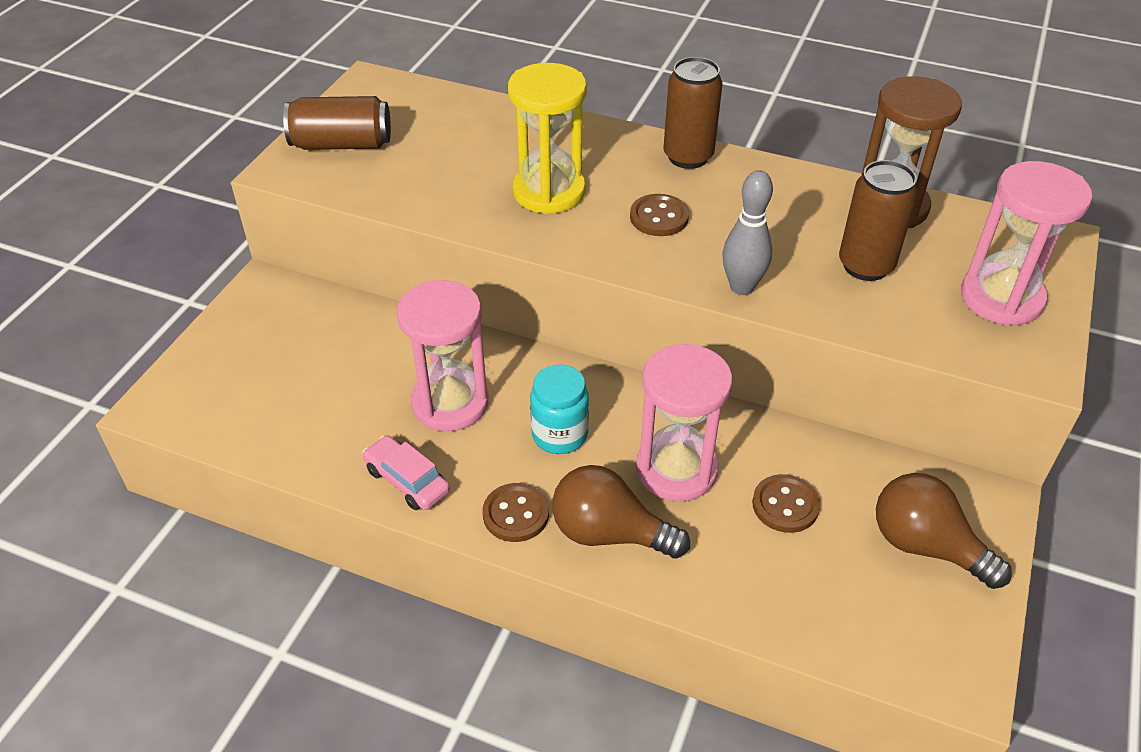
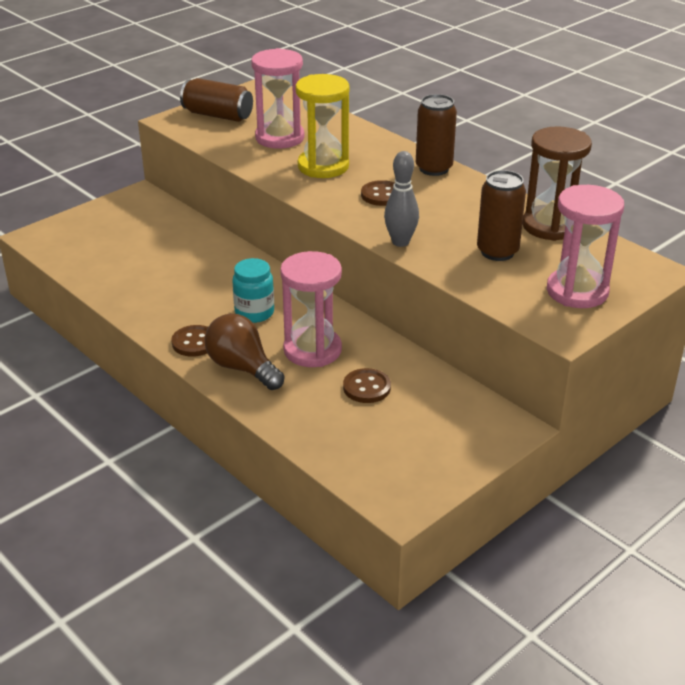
camera: 25 degrees right, 10 degrees down
(407, 480) = (145, 309): pink car -> none
(450, 403) = (201, 279): pink hourglass -> pink hourglass (279, 138)
(926, 546) = (442, 435): brown light bulb -> none

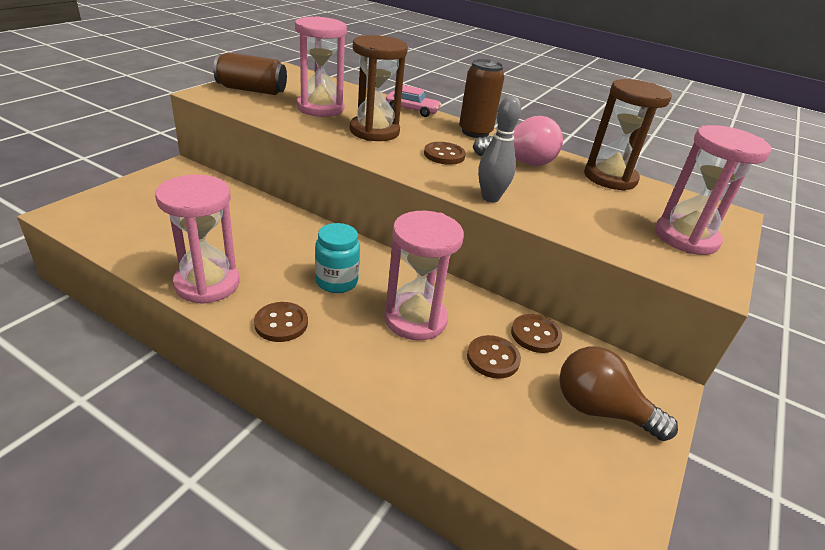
camera: 20 degrees left, 0 degrees up
(142, 305) = (207, 284): none -> pink hourglass
(242, 368) = (347, 350): brown light bulb -> brown light bulb (600, 410)
(323, 166) = (374, 131): yellow hourglass -> brown hourglass
(378, 140) = (412, 110): none -> pink car
(419, 374) = (535, 335): none -> brown button
(460, 204) = (520, 161): none -> pink light bulb
(497, 252) = (585, 203): brown can -> none

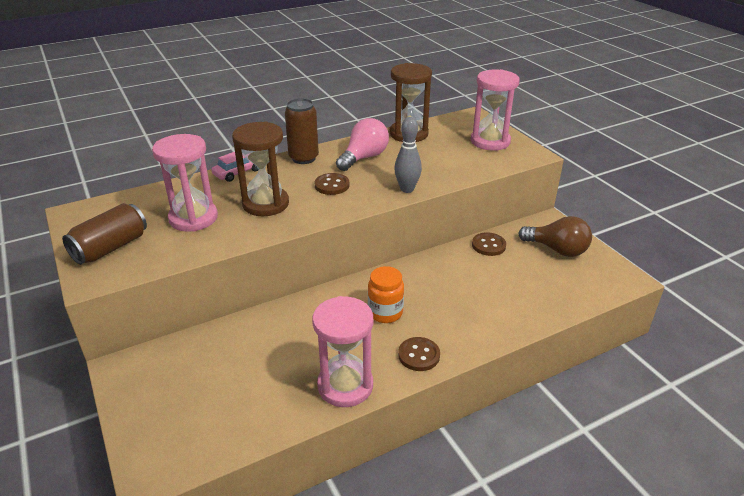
camera: 55 degrees left, 0 degrees up
(336, 282) = (385, 313): turquoise jar -> orange jar
(415, 319) = (448, 289): pink hourglass -> none
(493, 358) = (500, 271): brown button -> none
(600, 410) = (557, 250): brown light bulb -> brown light bulb turned 120 degrees counterclockwise

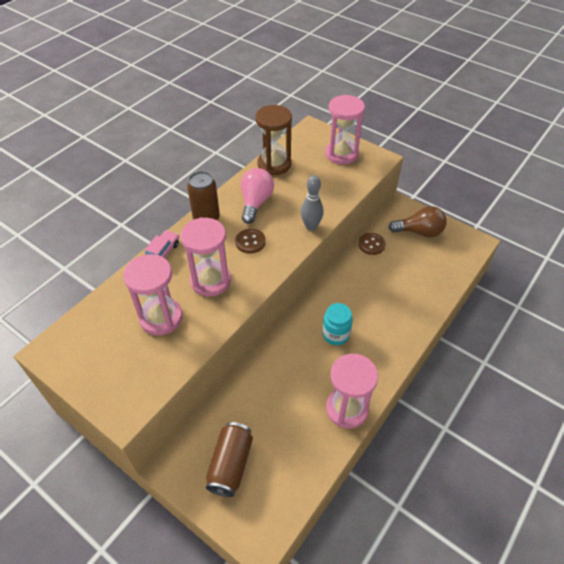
camera: 25 degrees left, 15 degrees up
(110, 248) = (113, 376): brown can -> brown can (230, 464)
(265, 204) = (210, 280): brown hourglass -> pink hourglass
(385, 313) = (335, 334): orange jar -> turquoise jar
(419, 355) = (380, 362): brown button -> none

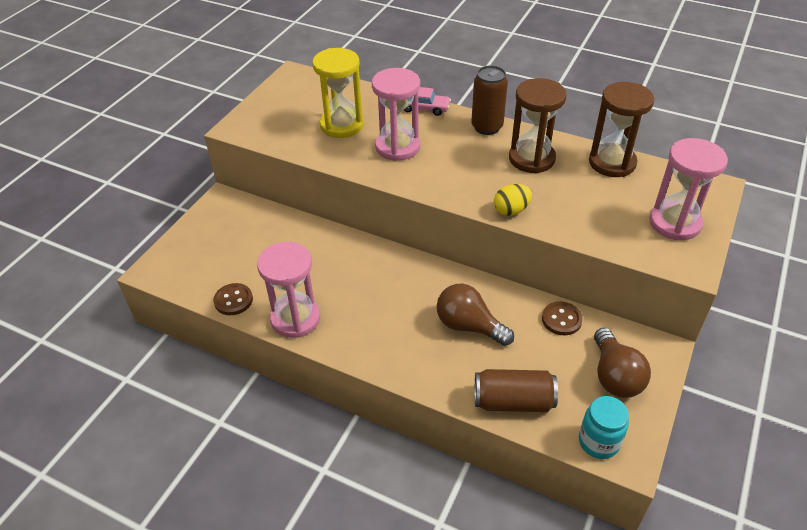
camera: 80 degrees right, 5 degrees down
(161, 317) = (342, 125): pink hourglass -> yellow hourglass
(230, 464) = (226, 237): brown can -> brown can (513, 401)
(250, 242) = (464, 165): brown button -> brown button (233, 300)
(256, 202) = (531, 159): pink light bulb -> brown hourglass
(311, 226) = (511, 210): grey bowling pin -> yellow egg
(335, 334) = (395, 297): turquoise jar -> turquoise jar (598, 442)
(370, 294) = (469, 326): none -> brown light bulb

